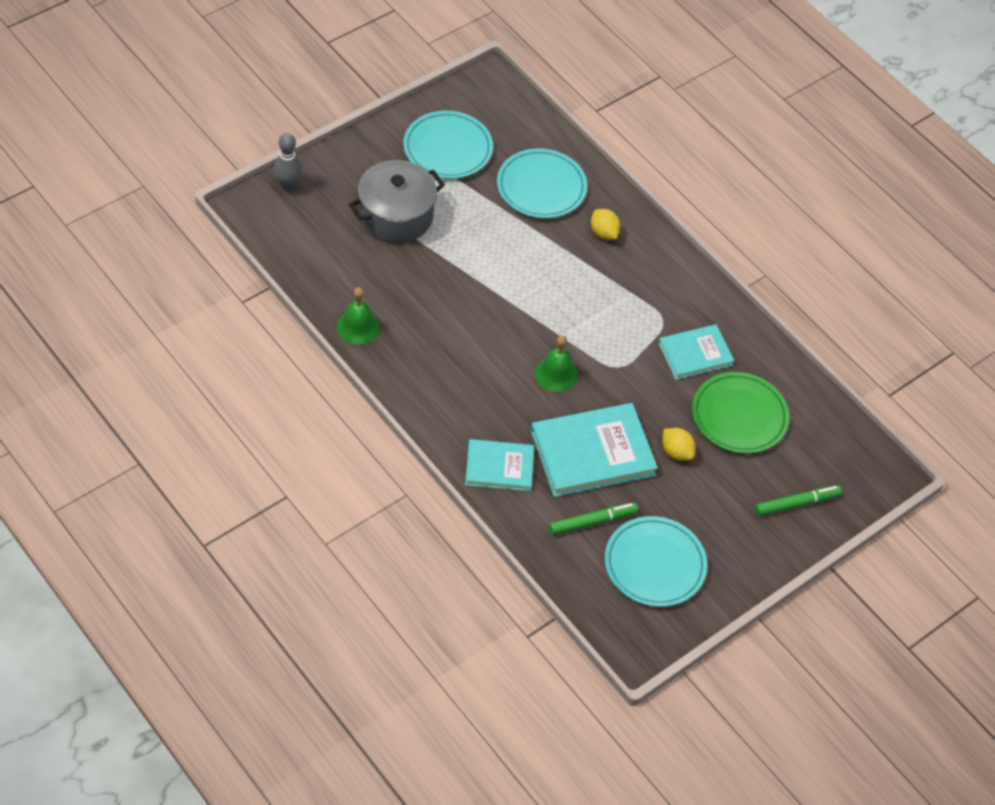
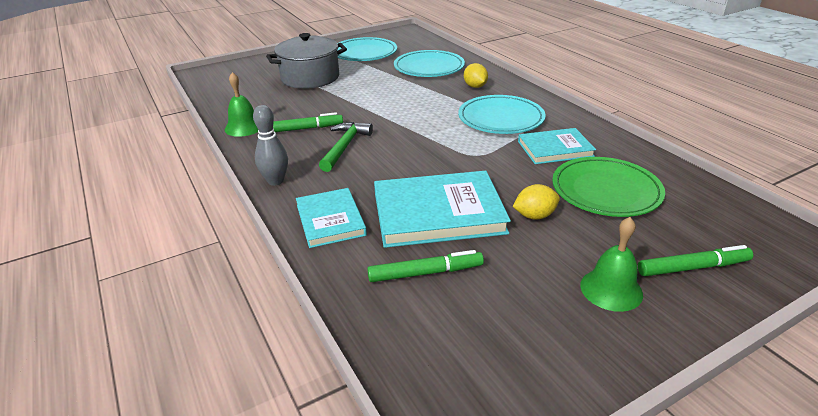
camera: 15 degrees right, 20 degrees down
(288, 185) = (238, 65): grey bowling pin -> grey bowling pin (275, 181)
(426, 328) = (303, 129): none -> green marker
(481, 358) = (344, 147): none -> green hammer
(499, 467) = (330, 220): turquoise book -> turquoise book turned 60 degrees clockwise
(556, 374) = (413, 157): green bell -> green bell (611, 289)
(654, 564) = (502, 323): turquoise plate -> turquoise plate (501, 118)
(676, 452) = (534, 216): yellow lemon -> yellow lemon turned 75 degrees counterclockwise

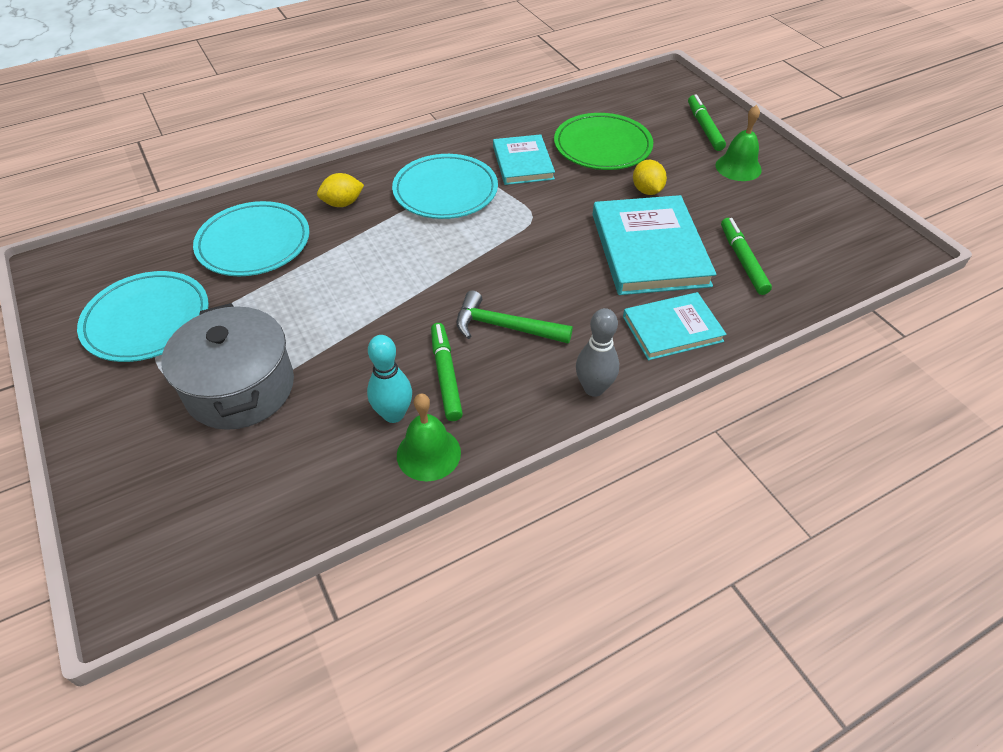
camera: 90 degrees left, 15 degrees up
(277, 116) = (393, 414): none -> turquoise bowling pin

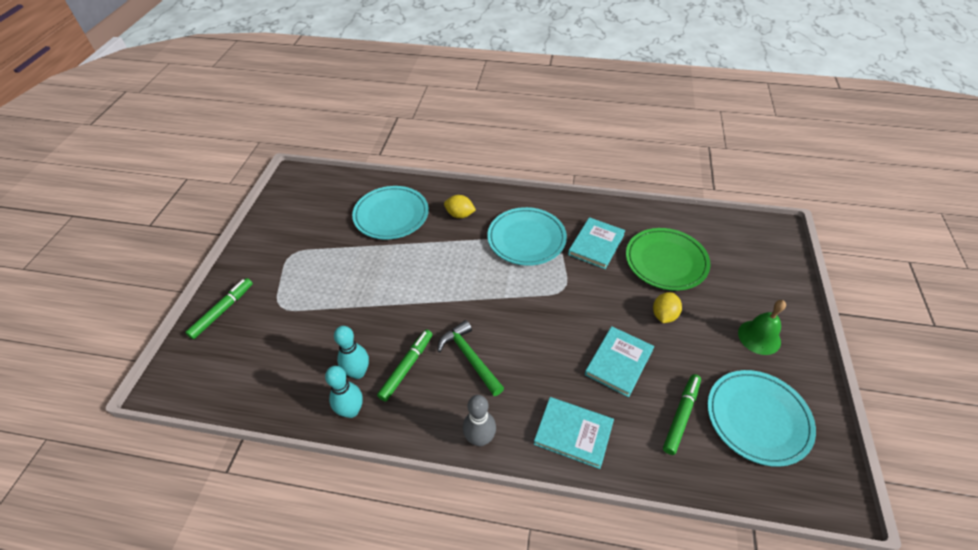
camera: 40 degrees right, 0 degrees up
(147, 320) = (303, 234): turquoise plate -> turquoise plate (757, 418)
(240, 388) = (305, 303): grey pot -> none
(428, 453) = (351, 411): green bell -> turquoise bowling pin
(649, 249) = (618, 362): turquoise book -> turquoise book, size x0.61
(704, 128) = (764, 288): green marker -> green marker (222, 311)

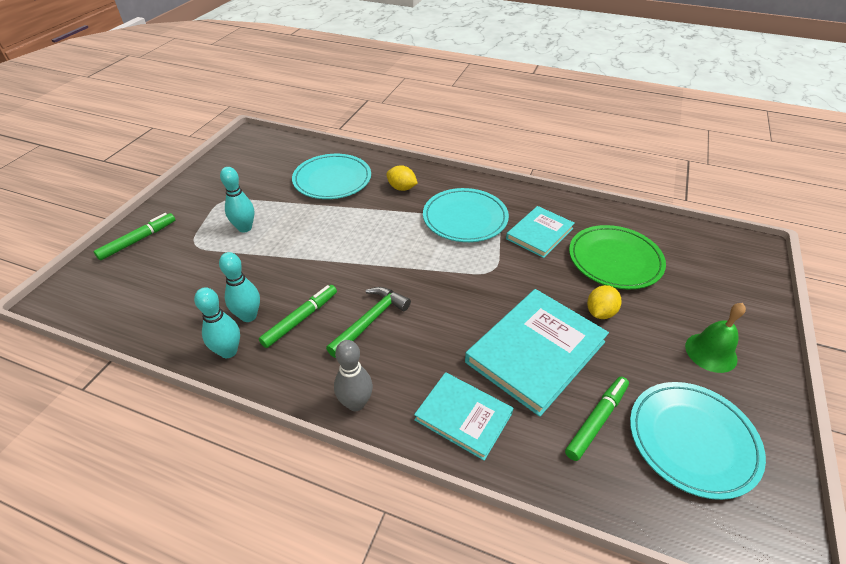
camera: 10 degrees right, 5 degrees down
(323, 281) = (245, 228): none -> turquoise bowling pin
(470, 358) = (370, 321): green hammer -> green hammer turned 60 degrees clockwise
(618, 362) = (535, 352): turquoise book -> turquoise book, size x1.64

